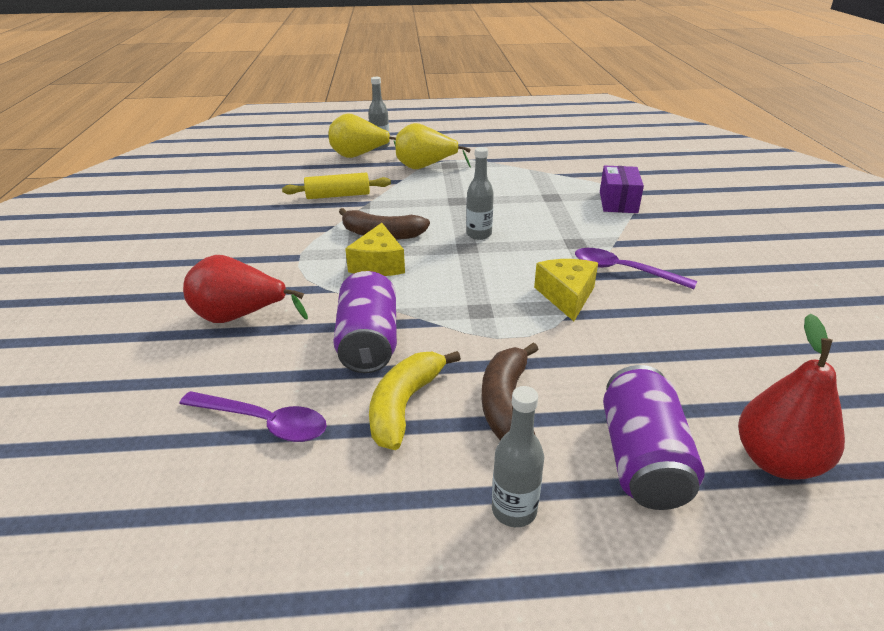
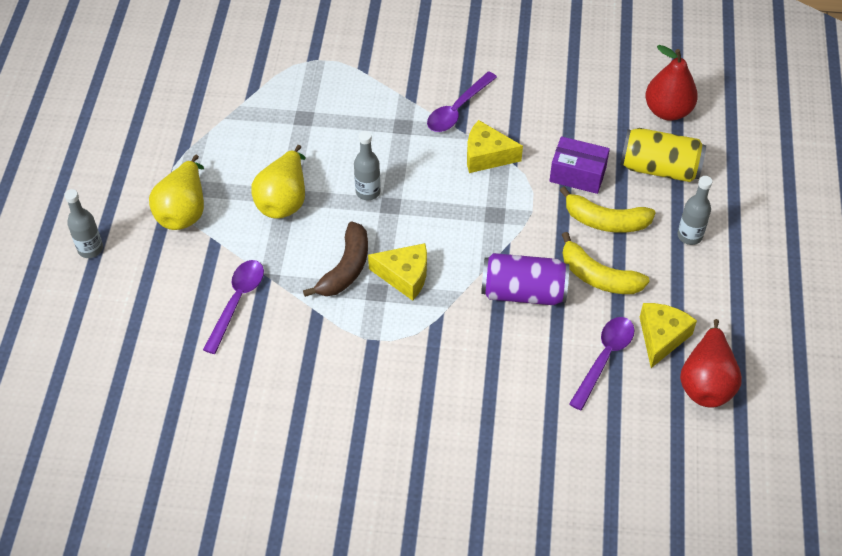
camera: 80 degrees left, 20 degrees up
(240, 316) = (469, 382): red pear -> red pear (706, 382)
(299, 485) = (661, 337): none -> yellow cheese
(338, 195) = (237, 302): yellow rolling pin -> purple spoon
(359, 156) = (119, 274): yellow pear -> yellow pear (284, 200)
(506, 404) = (605, 221): brown banana -> yellow banana
(618, 202) = (332, 71): purple box -> purple box (577, 174)
(642, 459) = (659, 168): purple can -> yellow can

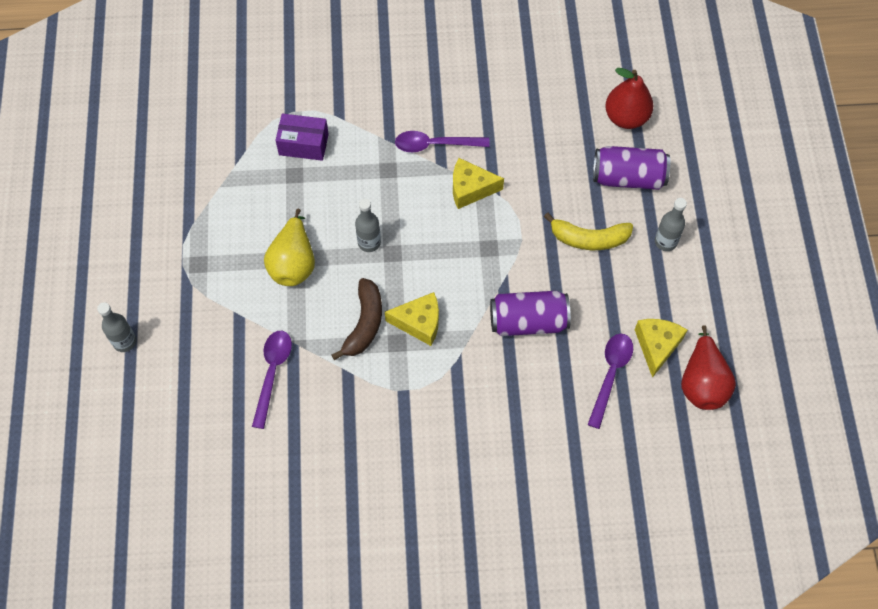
camera: 10 degrees left, 10 degrees up
(183, 211) = (203, 289): yellow pear -> none
(457, 109) = (435, 144): purple spoon -> purple spoon turned 60 degrees clockwise
(577, 174) = (556, 195): purple box -> purple box (303, 144)
(598, 276) = (592, 295): yellow banana -> none
(659, 168) = (628, 177): yellow can -> purple can

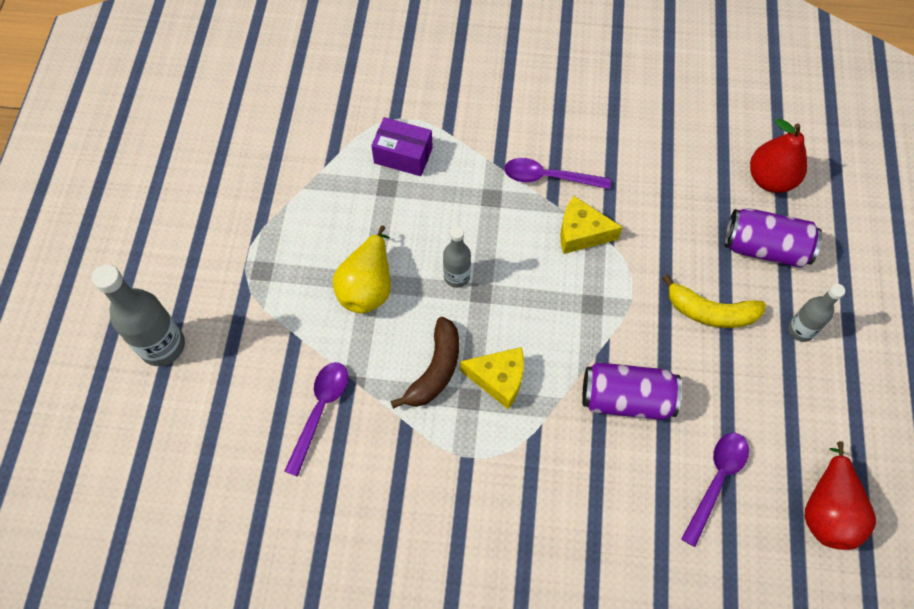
camera: 10 degrees right, 0 degrees up
(124, 342) = (162, 346): grey bottle -> grey bottle, size x1.68
(657, 346) = (776, 455): yellow cheese -> none

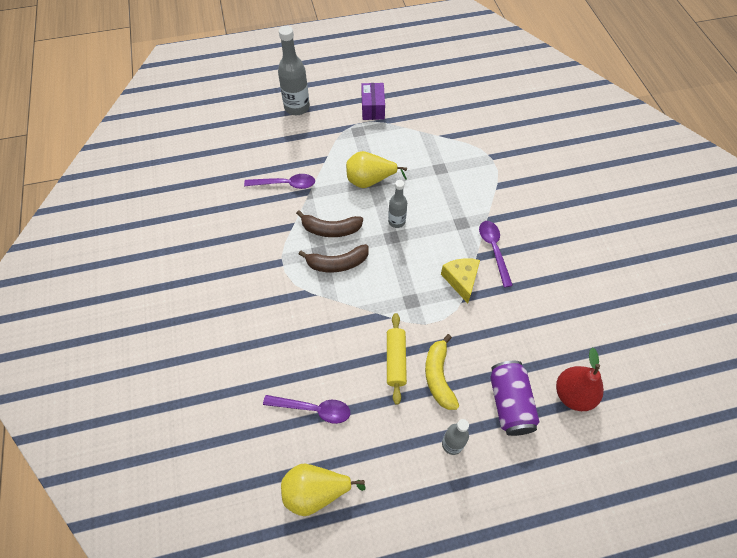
camera: 70 degrees right, 5 degrees down
(403, 155) = (466, 169): purple box -> purple box (373, 108)
(498, 379) = (337, 263): yellow cheese -> brown banana
(626, 399) = (351, 338): purple can -> none
(674, 354) = (395, 360): none -> yellow rolling pin
(827, 510) = (316, 492): red pear -> yellow pear

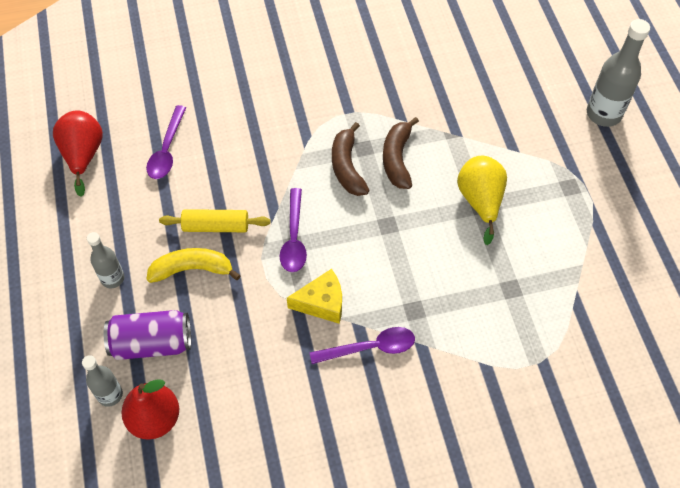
camera: 90 degrees right, 0 degrees up
(285, 184) = (466, 109): purple spoon -> purple spoon (294, 238)
(316, 492) = (83, 155): yellow pear -> red pear
(373, 108) = (618, 205): purple box -> none
(396, 221) = (413, 231): grey bottle -> grey bottle (110, 395)

